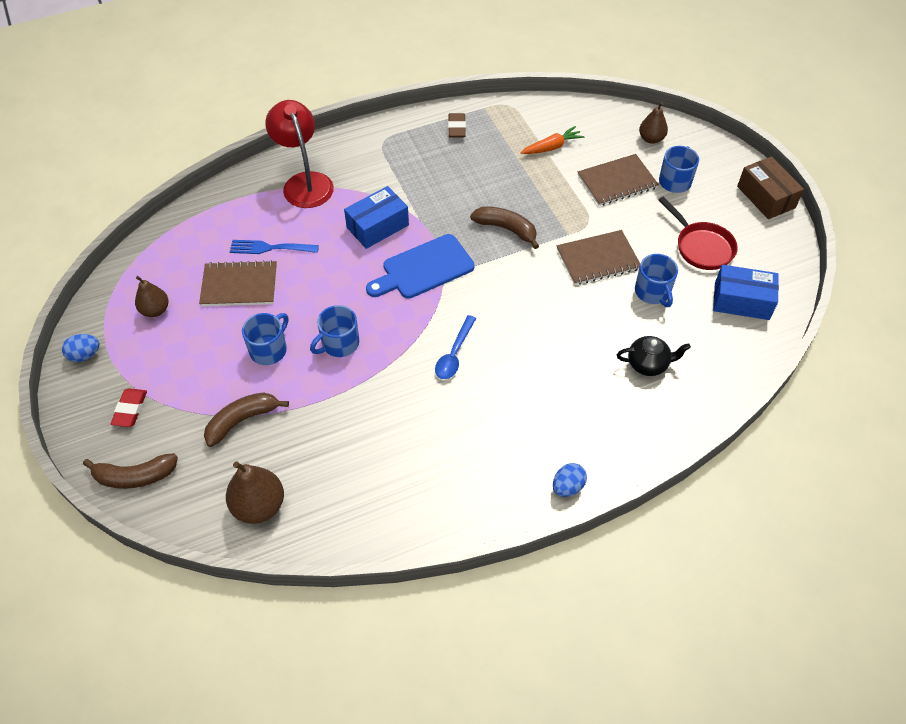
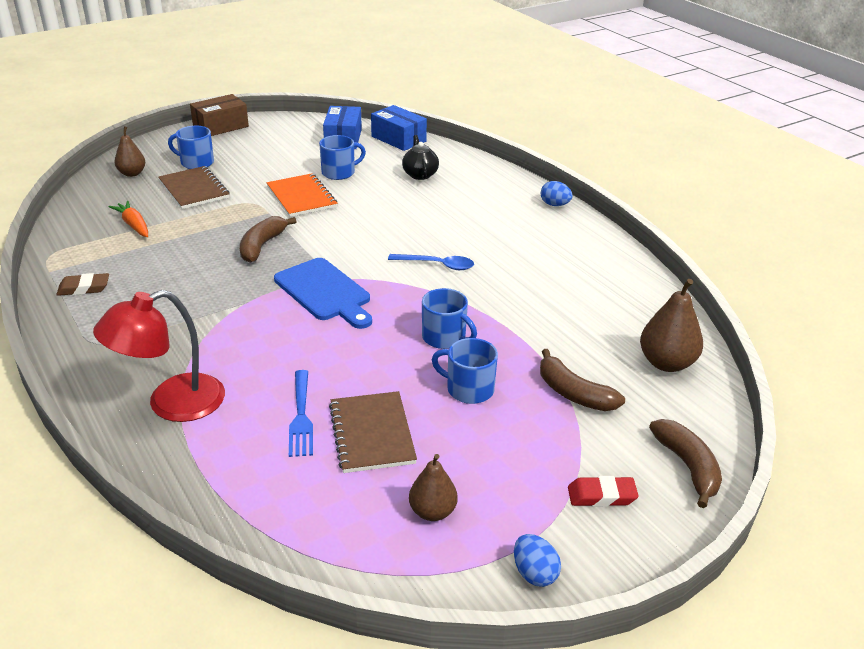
camera: 100 degrees left, 20 degrees down
(377, 226) = (259, 331): blue box -> blue box (398, 139)
(598, 259) = (301, 197): brown notebook -> orange notebook
(701, 247) = (283, 152): red pan -> none

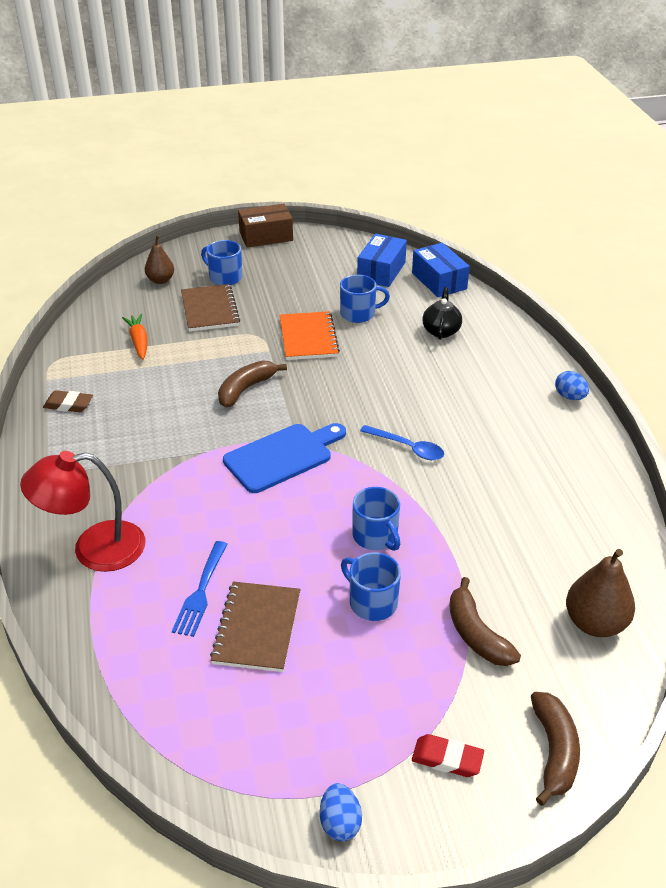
camera: 20 degrees right, 5 degrees up
(325, 292) = (282, 456): blue cutting board -> blue cutting board turned 105 degrees counterclockwise
(432, 512) = (275, 728): brown pear -> none

